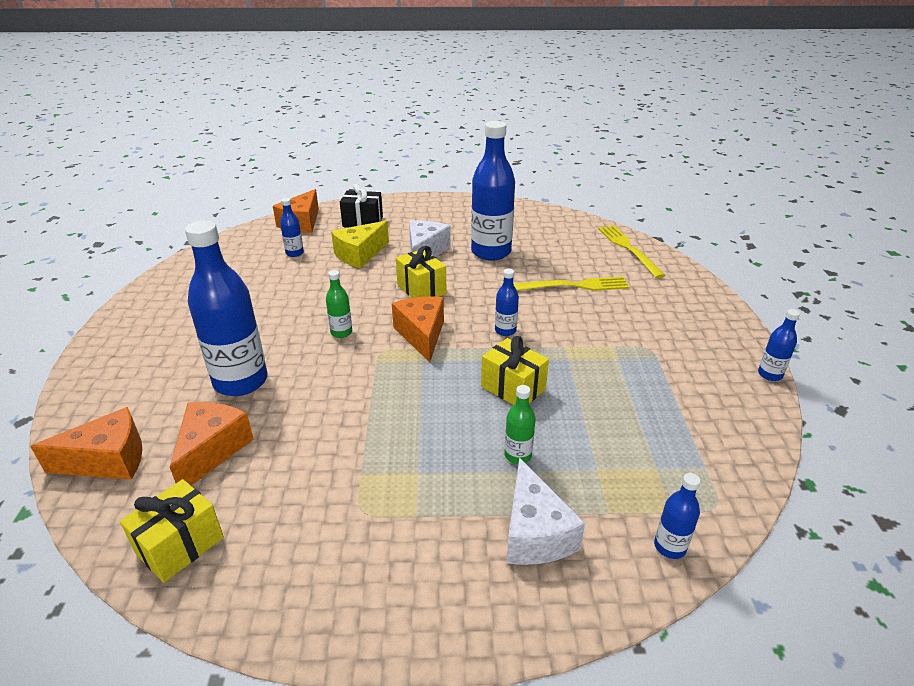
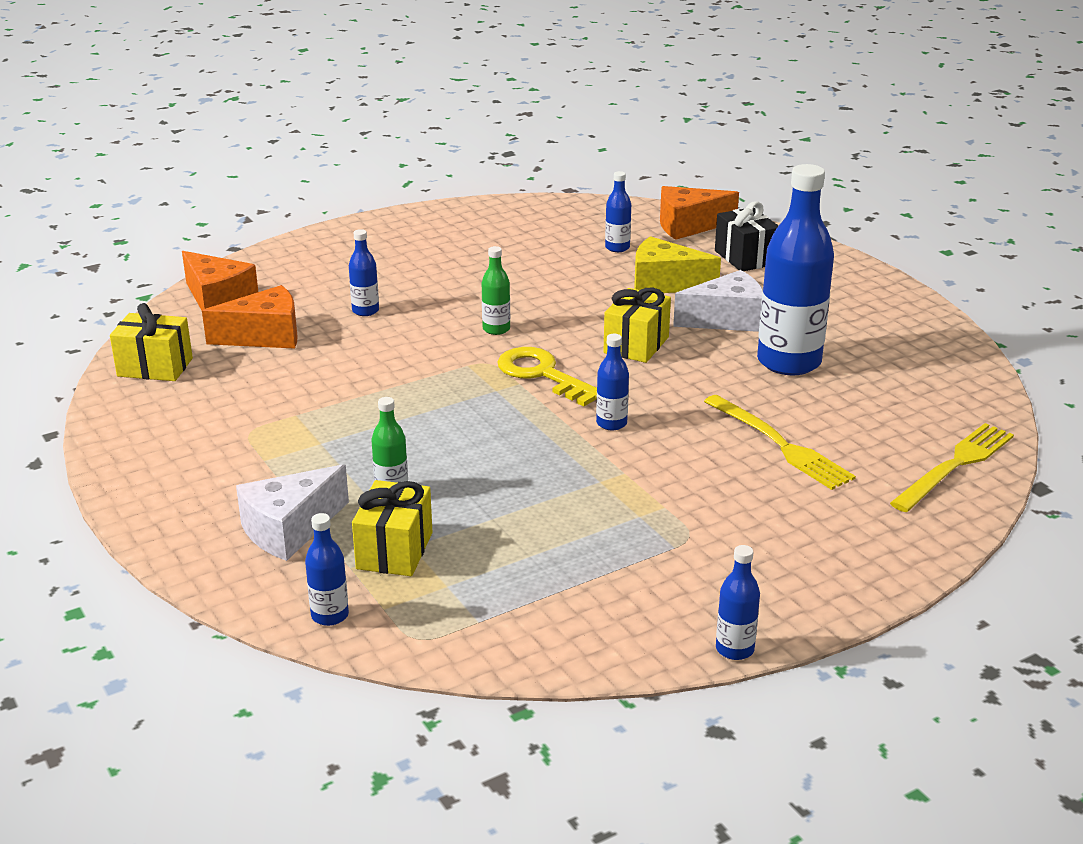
camera: 60 degrees right, 5 degrees down
(241, 381) = (365, 311): blue bottle -> blue bottle, size x0.45
(421, 335) = (543, 375): orange cheese -> yellow key
(513, 388) = (502, 459): yellow gift -> yellow gift (394, 551)

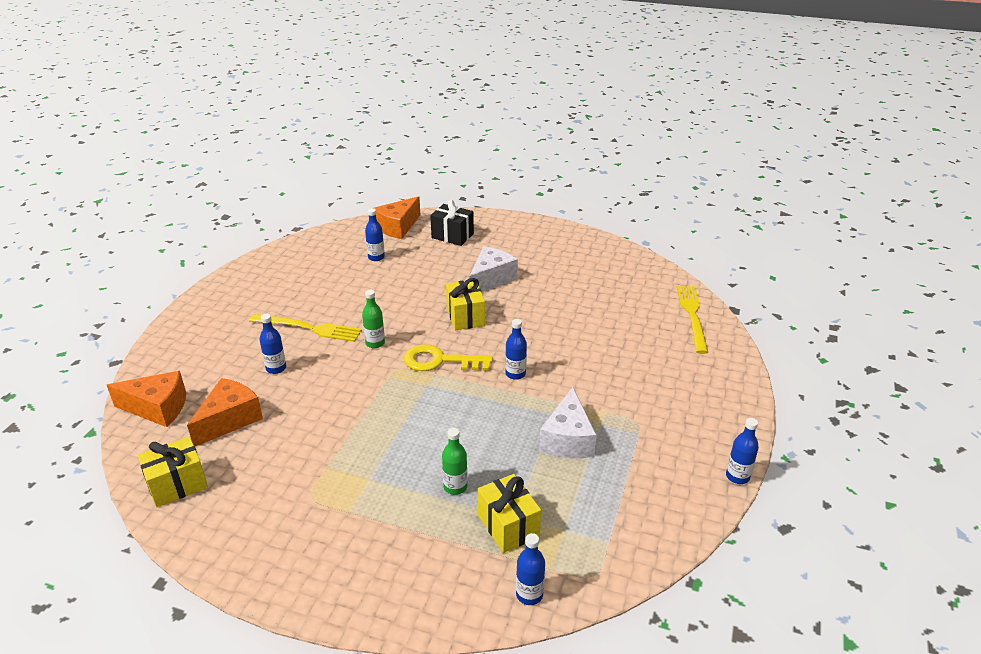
camera: 40 degrees left, 5 degrees up
(289, 529) = (429, 551): white cheese -> white cheese (567, 439)
(665, 283) = (431, 270): yellow cheese -> none
(779, 444) = (608, 343): yellow fork -> yellow fork (309, 328)
(788, 362) = (552, 291): blue bottle -> none

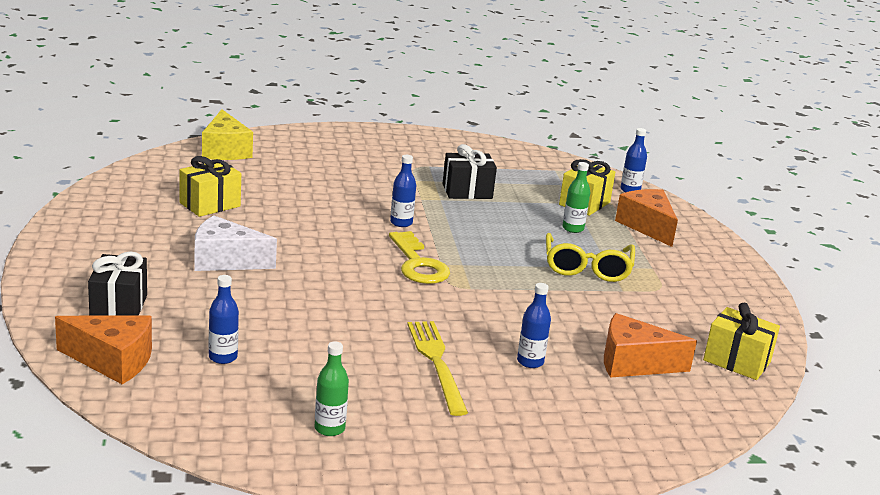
camera: 120 degrees left, 10 degrees down
(158, 408) = (675, 420): orange cheese -> orange cheese (647, 226)
(375, 343) = (423, 309): green bottle -> green bottle (329, 428)
(377, 460) = (587, 268): none -> yellow glasses
(465, 317) = (323, 263): yellow gift -> yellow gift (210, 204)
(567, 439) = (467, 191): white cheese -> black gift
(692, 315) = (225, 150): yellow fork -> yellow cheese
(737, 476) = (441, 133): blue bottle -> none

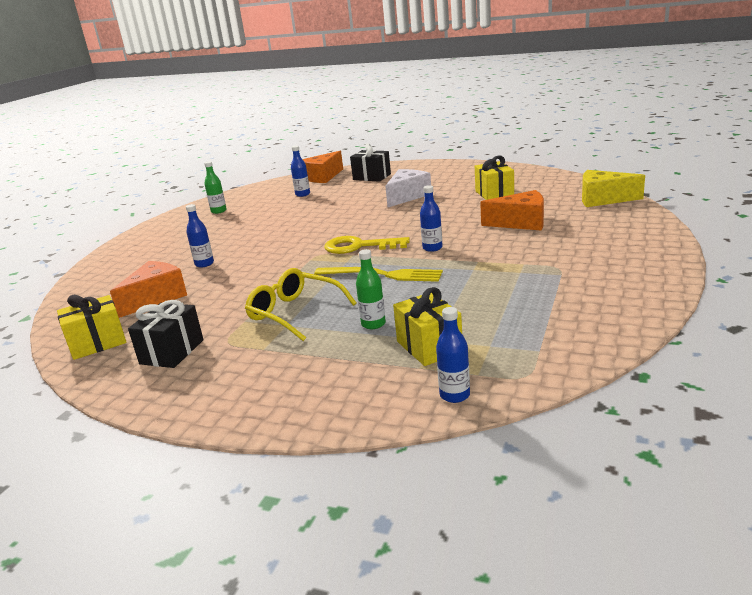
camera: 125 degrees right, 0 degrees up
(437, 363) = (238, 238): yellow fork -> yellow fork (382, 275)
(467, 191) = (487, 284): black gift -> black gift (172, 352)
(647, 226) = (347, 375): orange cheese -> orange cheese (521, 223)

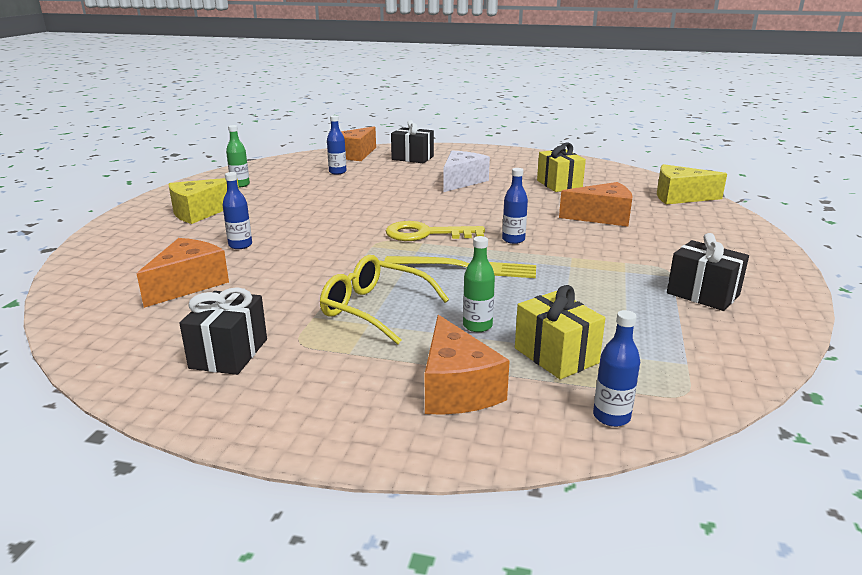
camera: 10 degrees left, 0 degrees up
(97, 343) = (123, 339): yellow gift -> none
(180, 237) = (200, 212): none -> yellow cheese
(338, 375) = (456, 388): none -> orange cheese
(581, 289) = (703, 294): none -> black gift

